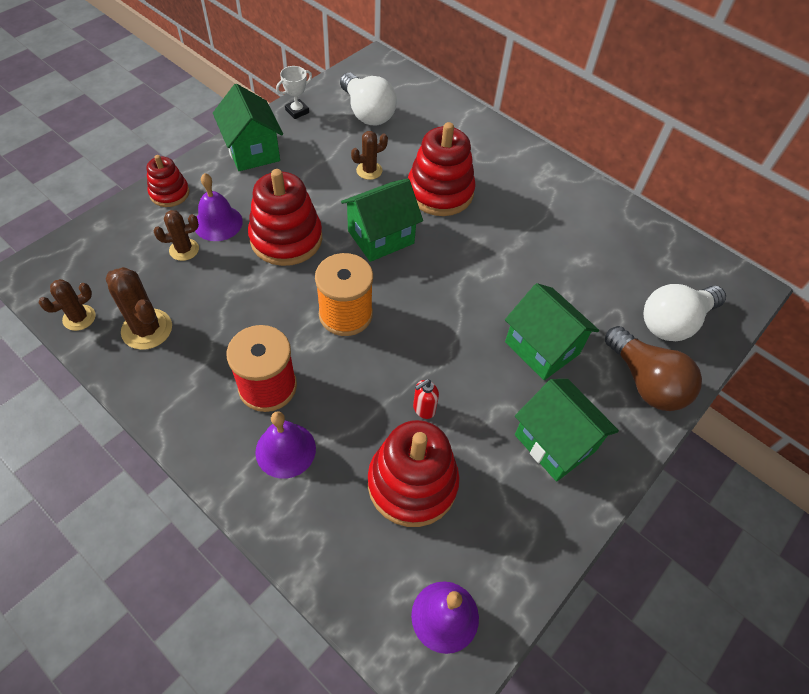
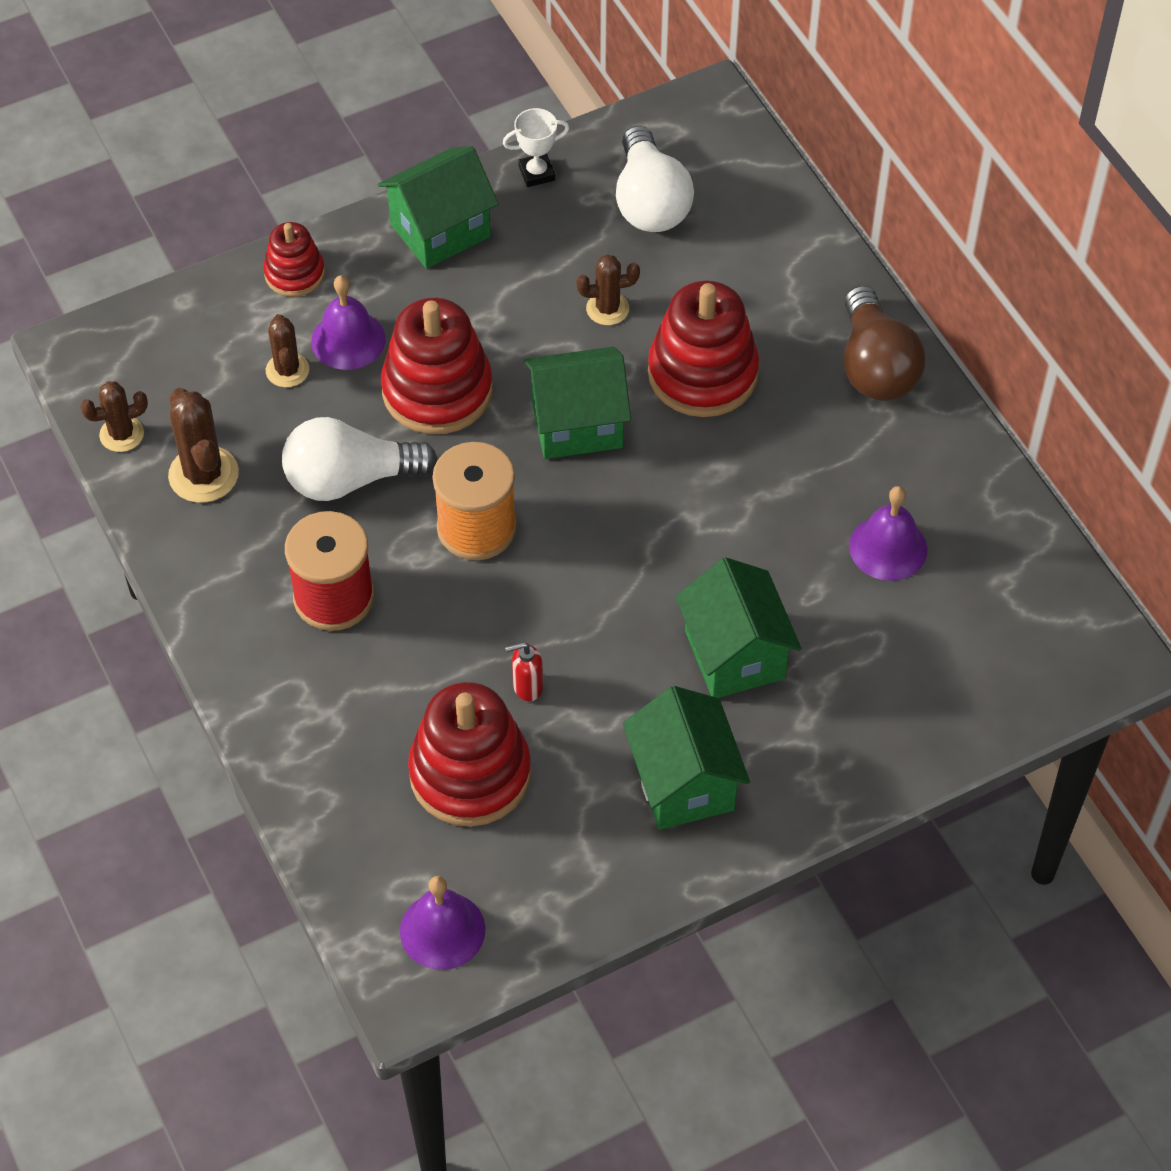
camera: 25 degrees right, 0 degrees up
(184, 250) = (287, 370): brown cactus -> brown cactus turned 75 degrees clockwise
(252, 151) = (440, 231): green house -> green house turned 60 degrees clockwise
(285, 450) = (327, 684): purple bell -> purple bell (888, 547)
(645, 382) = (860, 745): brown light bulb -> brown light bulb (875, 366)
(674, 322) = (957, 675): white light bulb -> white light bulb (350, 479)

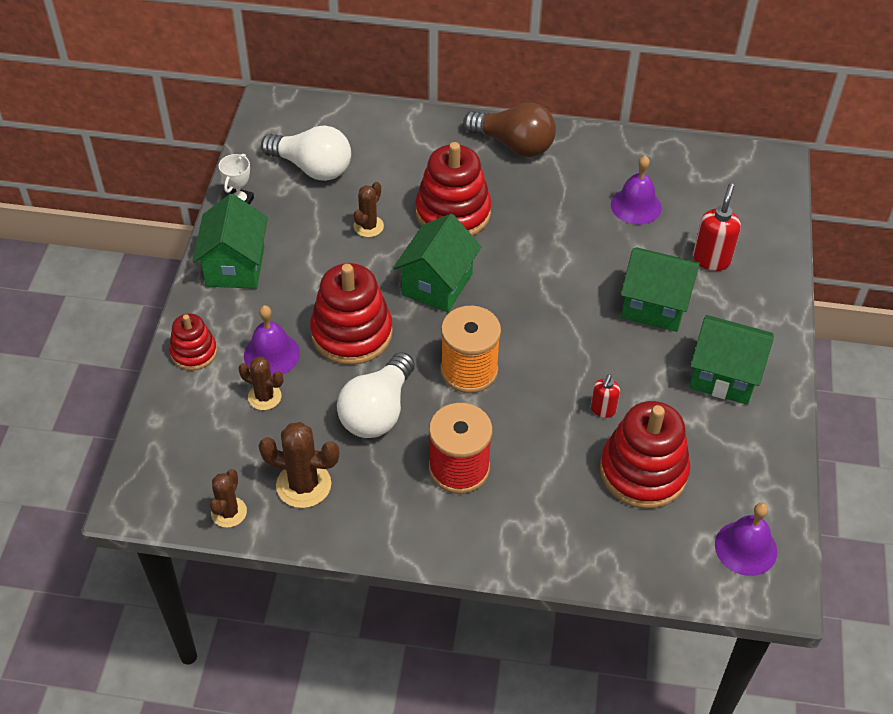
camera: 55 degrees left, 5 degrees down
(868, 674) = (711, 259): none -> red soap dispenser

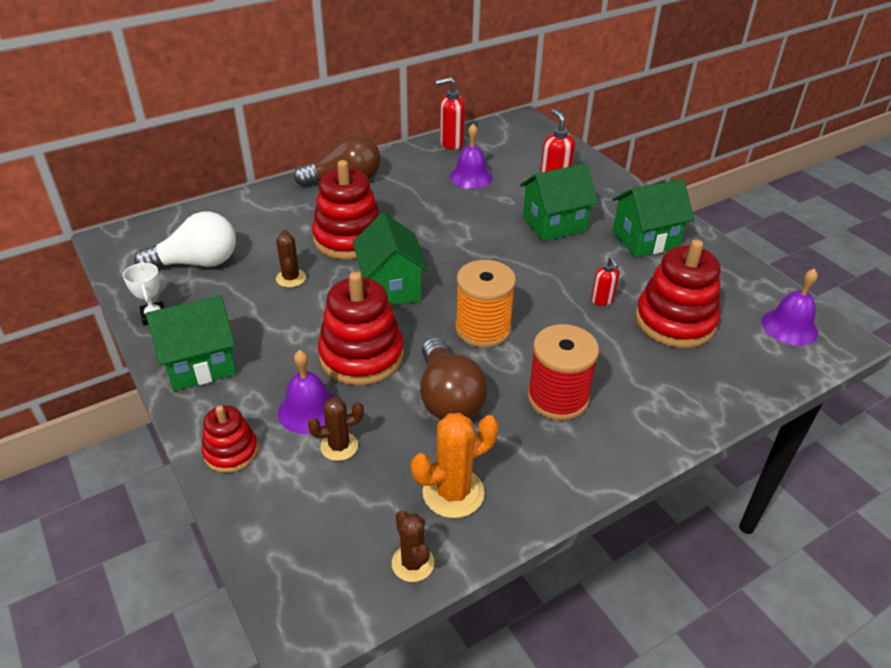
camera: 40 degrees left, 10 degrees down
(235, 266) = (200, 364): green house -> green house turned 75 degrees counterclockwise
(303, 485) = (453, 493): brown cactus -> orange cactus
(377, 411) = (448, 398): white light bulb -> brown light bulb
(662, 153) = (451, 143): none -> red soap dispenser

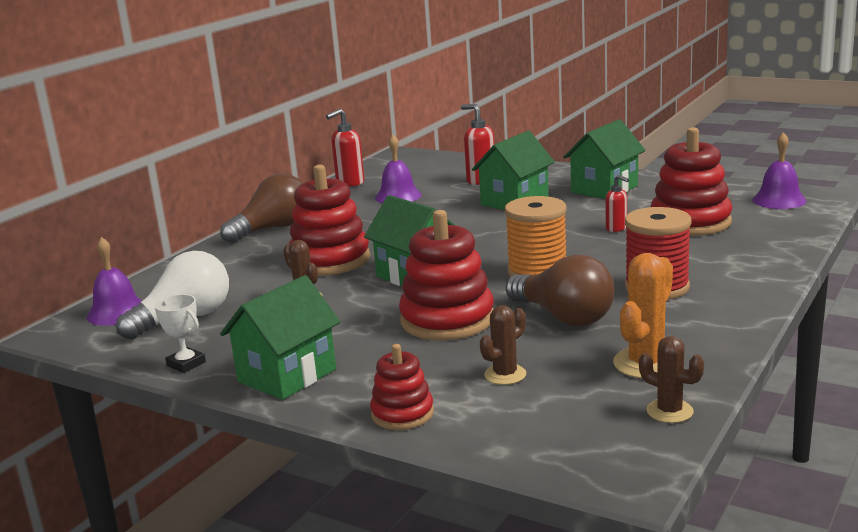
camera: 25 degrees left, 20 degrees down
(308, 410) = (443, 365): purple bell -> purple bell (117, 312)

